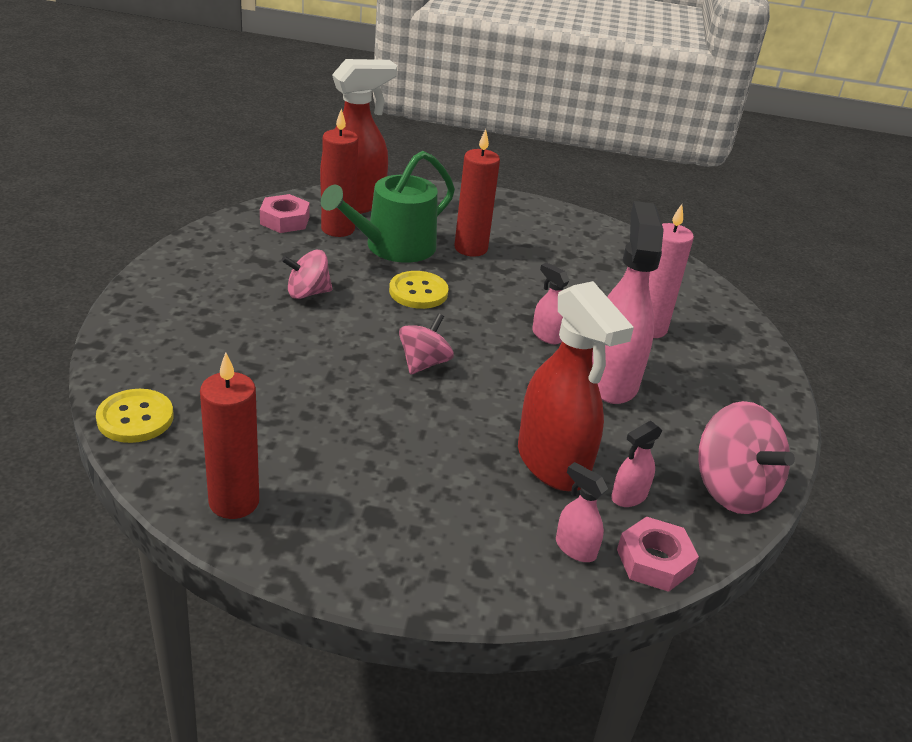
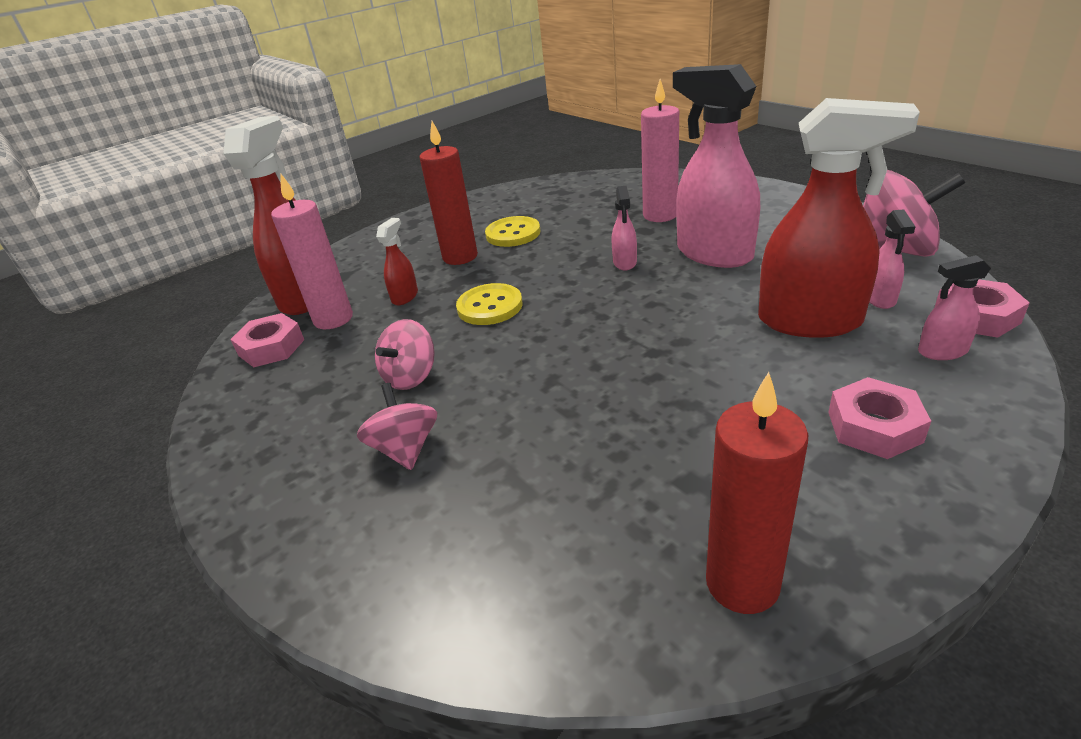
camera: 40 degrees left, 0 degrees up
(135, 418) = (497, 626): yellow button -> yellow button (513, 234)
(338, 229) = (333, 319): red candle -> pink candle
(393, 247) = (405, 296): green watering can -> red spray bottle
(424, 363) = (602, 342): pink spinning top -> pink spinning top (405, 449)
(437, 528) = (874, 427): none -> pink nut
(546, 336) = (625, 263): pink spray bottle -> pink spray bottle turned 90 degrees counterclockwise

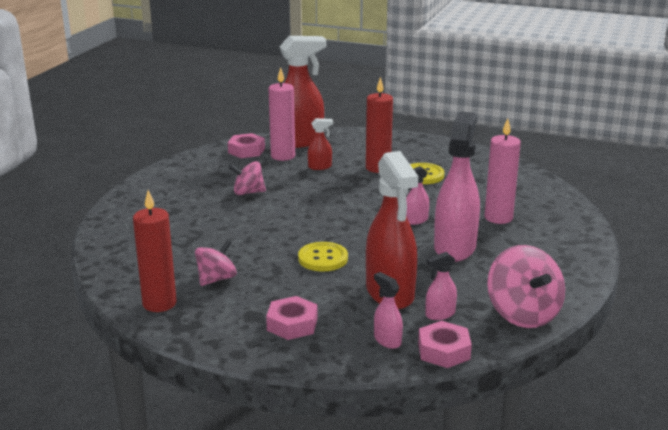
camera: 55 degrees right, 10 degrees down
(405, 449) = (194, 209): pink spinning top -> pink spinning top (216, 279)
(490, 306) = (328, 193): yellow button -> yellow button (323, 258)

